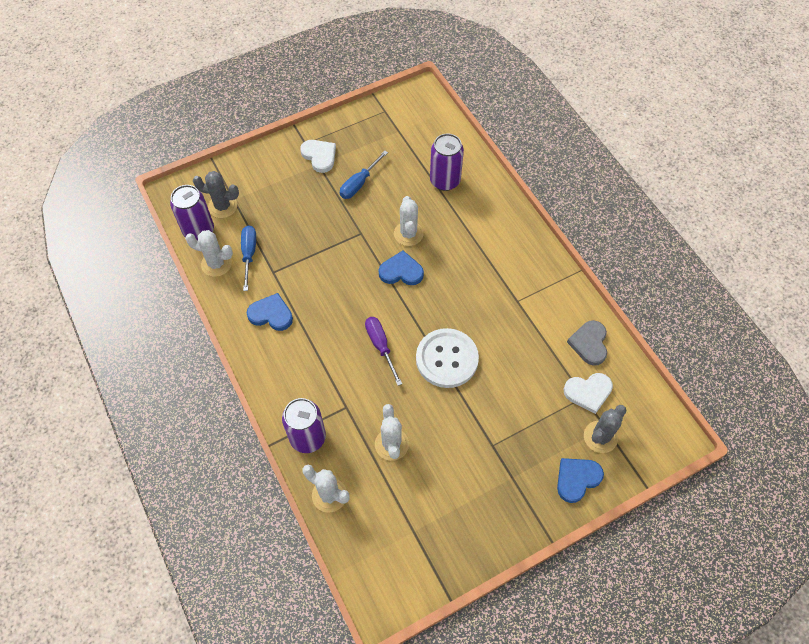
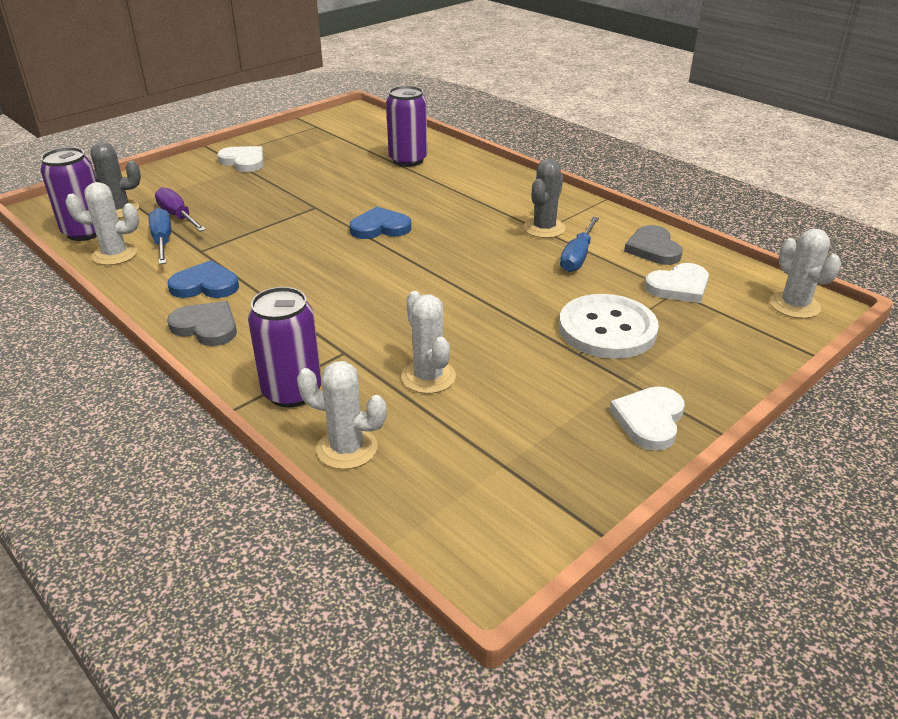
camera: 15 degrees left, 25 degrees down
(266, 360) = (206, 327): none -> grey heart
(359, 183) = (301, 173): blue screwdriver -> blue screwdriver (577, 257)
(380, 346) = (375, 290): purple screwdriver -> purple screwdriver (178, 216)
(408, 234) = (378, 200): white cactus -> white cactus (794, 305)
(447, 359) = (474, 287): white button -> white button (607, 329)
(512, 517) = (649, 420): none -> white heart
(577, 479) = (717, 365): blue heart -> none
(600, 437) = (721, 321): grey cactus -> grey cactus (544, 228)

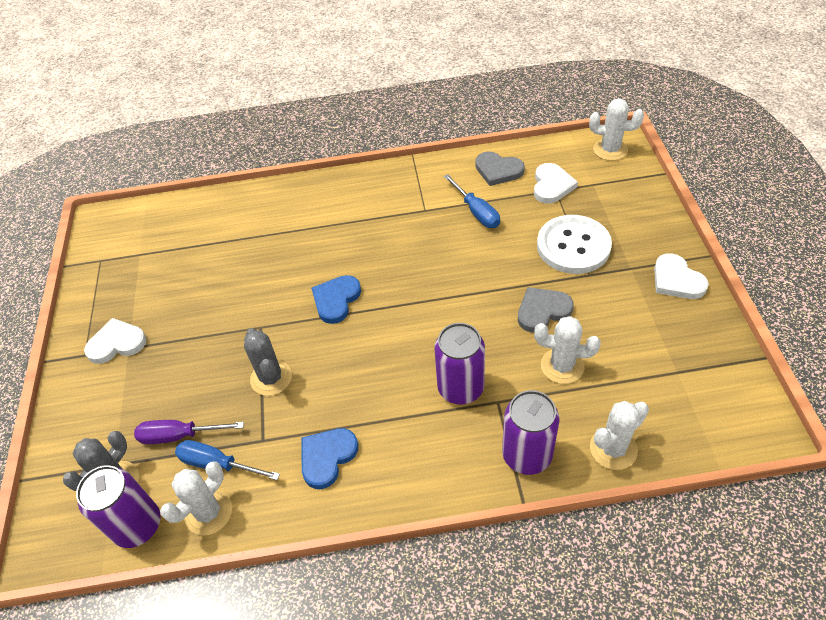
camera: 50 degrees left, 15 degrees up
(206, 327) = (395, 480): grey heart -> grey heart (542, 311)
(408, 160) = (238, 230): purple can -> purple can (460, 388)
(544, 228) = (423, 208): grey cactus -> grey cactus (271, 378)

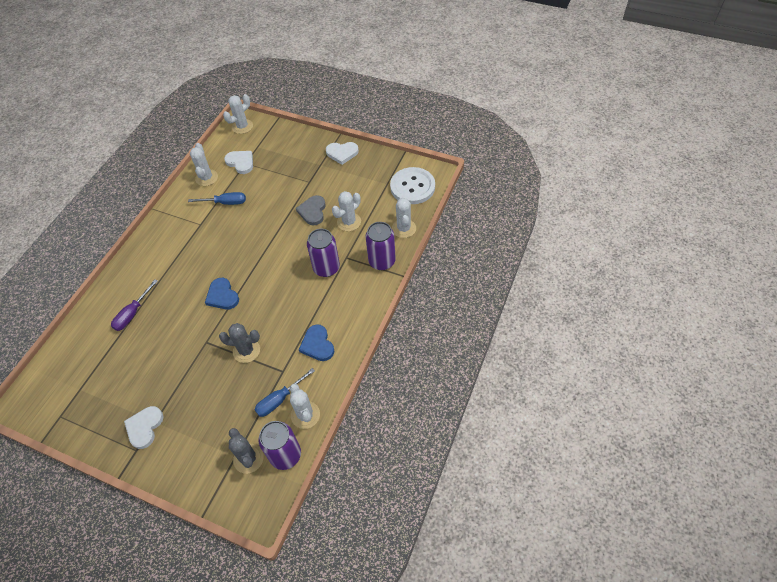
camera: 60 degrees left, 5 degrees up
(179, 436) = (245, 413): purple screwdriver -> purple screwdriver (133, 313)
(498, 170) = (206, 178): grey heart -> white cactus
(573, 246) = (287, 177): white button -> white button (412, 187)

